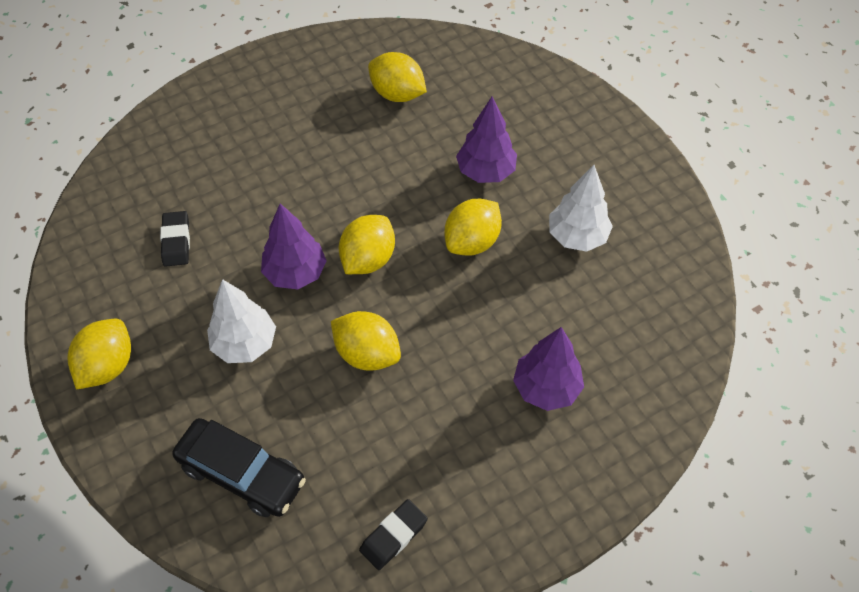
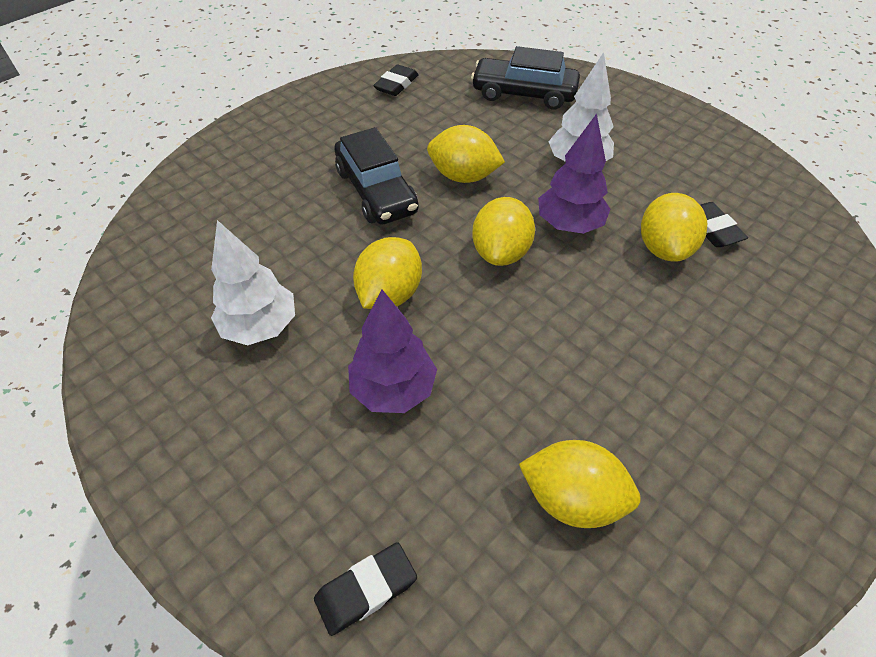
camera: 165 degrees right, 5 degrees down
(107, 366) = (679, 130): yellow lemon -> yellow lemon (663, 248)
(459, 354) = (376, 191): none -> black car
(522, 80) = (366, 590): none -> black eraser
(546, 388) = (289, 182): purple tree -> none

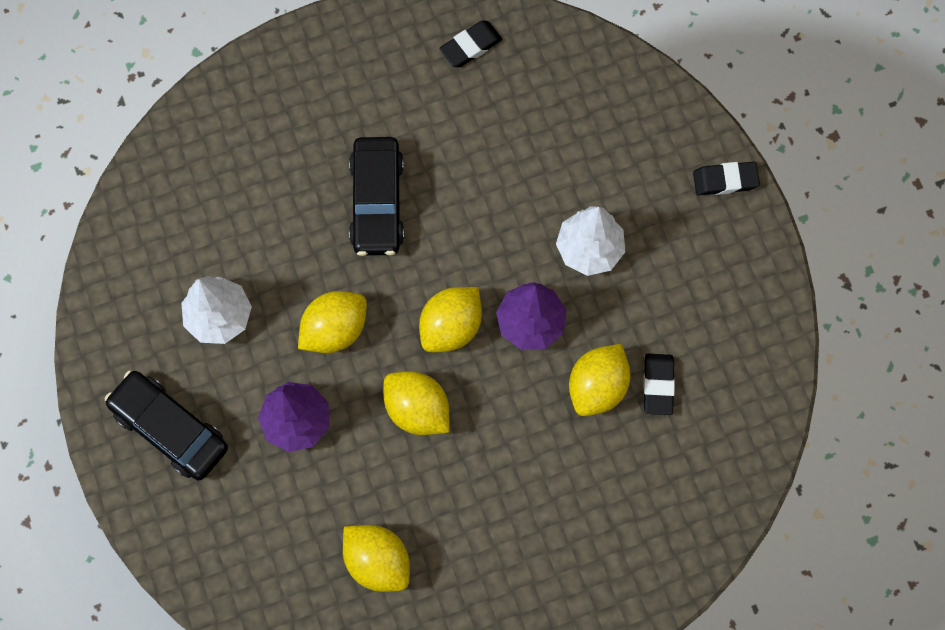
camera: 25 degrees right, 20 degrees up
(366, 590) = (215, 557): black eraser -> black eraser (725, 180)
(463, 176) = (468, 218): yellow lemon -> yellow lemon (417, 410)
(523, 94) = (599, 121): black car -> black car (170, 429)

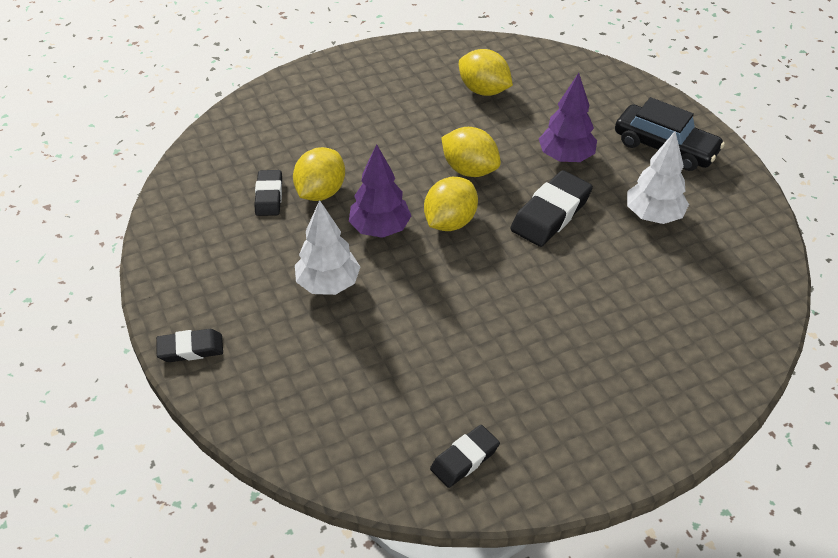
camera: 175 degrees right, 25 degrees down
(334, 330) = (551, 214): yellow lemon -> black eraser
(377, 202) = (536, 307): black car -> none

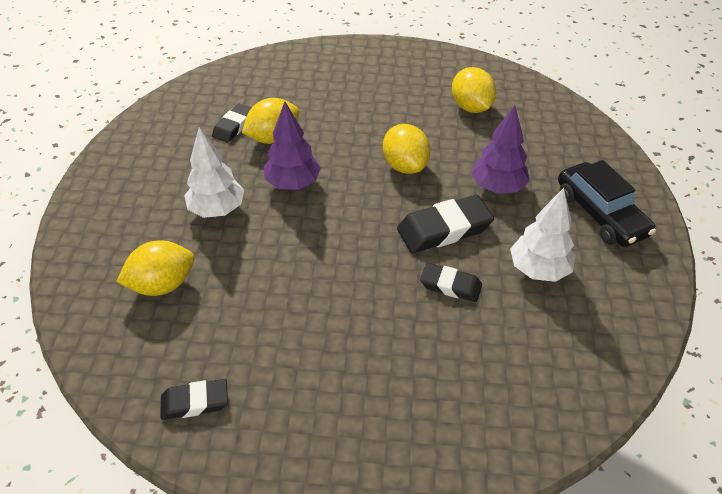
camera: 30 degrees right, 0 degrees up
(190, 349) = (82, 214): black eraser -> black eraser (450, 285)
(450, 222) = (352, 201): yellow lemon -> yellow lemon (162, 284)

